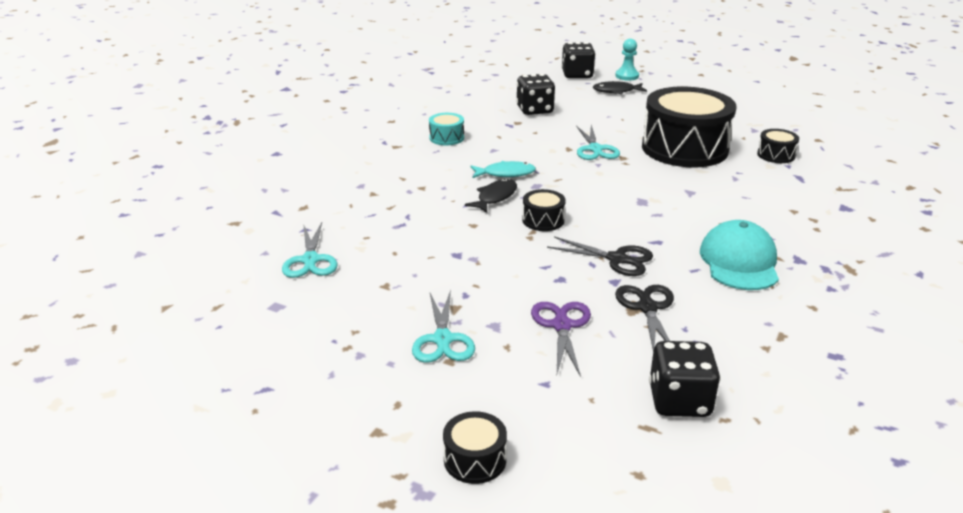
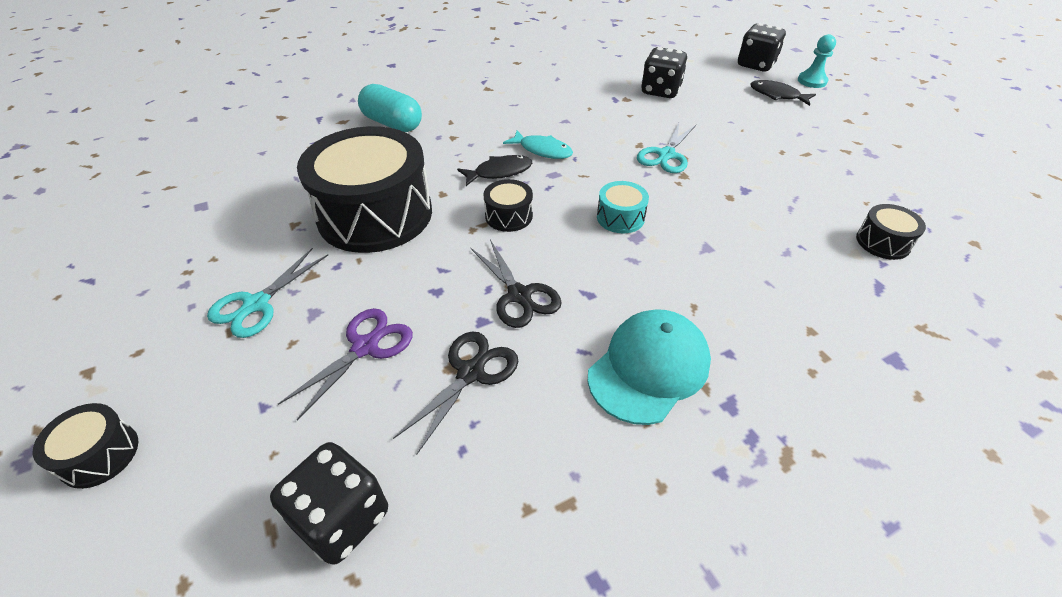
camera: 35 degrees right, 15 degrees up
(310, 260) = (279, 173): turquoise scissors -> none
(353, 194) = (392, 123): none -> turquoise capsule
(446, 138) = (540, 94): turquoise drum -> turquoise drum (620, 217)
(684, 148) = (770, 190): black drum -> black drum (375, 214)

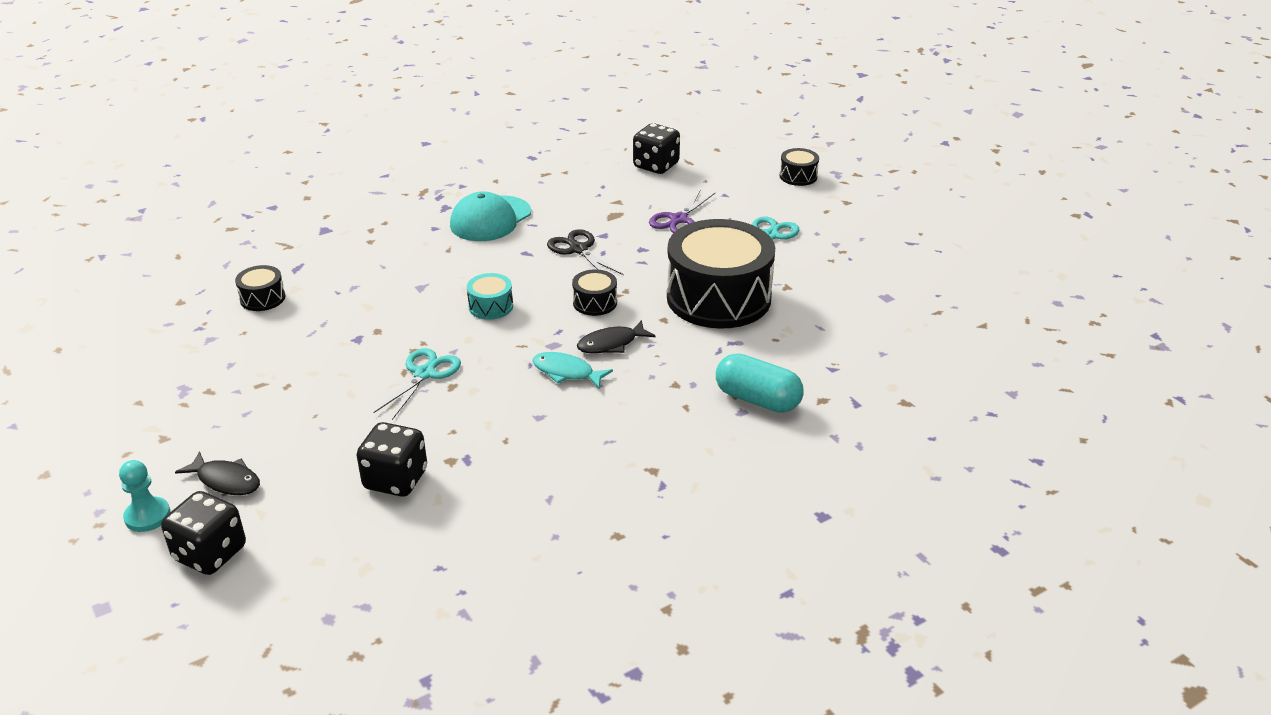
camera: 175 degrees right, 10 degrees down
(470, 373) = (605, 212): black scissors -> none

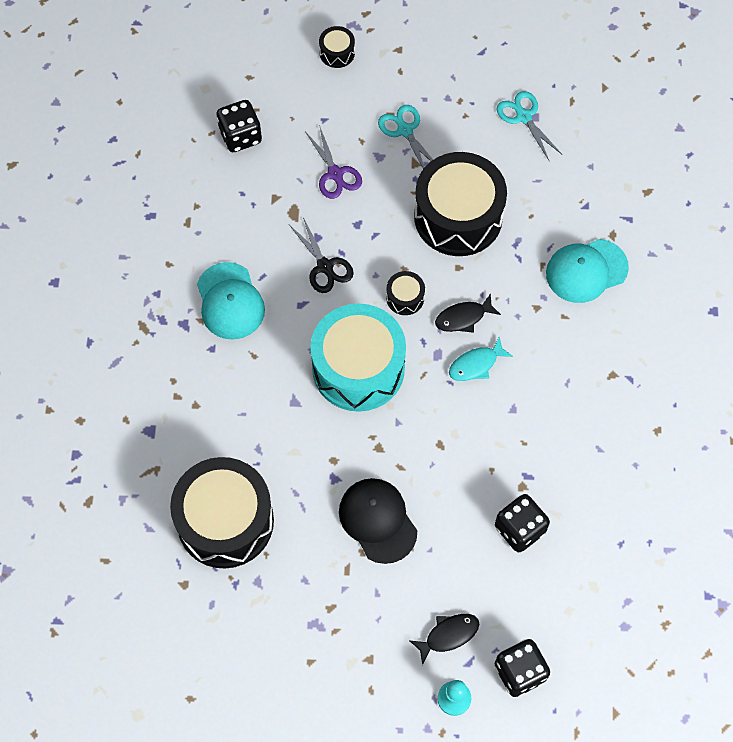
camera: 55 degrees left, 30 degrees up
(262, 298) = (225, 521): black drum -> black drum, size x2.38
(330, 381) = (378, 521): none -> black cap
(424, 374) = (413, 455): turquoise scissors -> turquoise scissors (523, 117)
(491, 306) = (358, 368): turquoise drum -> turquoise drum, size x2.38
(578, 249) = (325, 266): black scissors -> black scissors turned 120 degrees counterclockwise
(611, 344) = (463, 318): black fish -> black fish turned 60 degrees clockwise
(757, 399) = (586, 271): turquoise capsule -> turquoise cap

